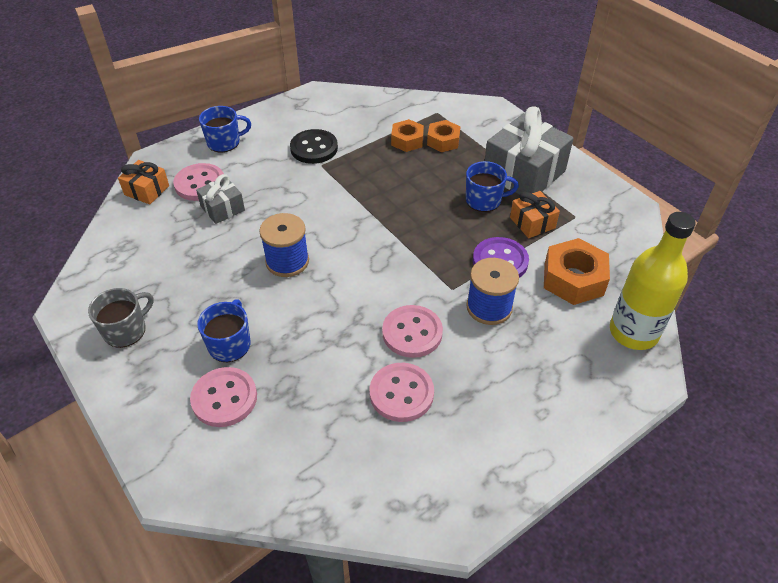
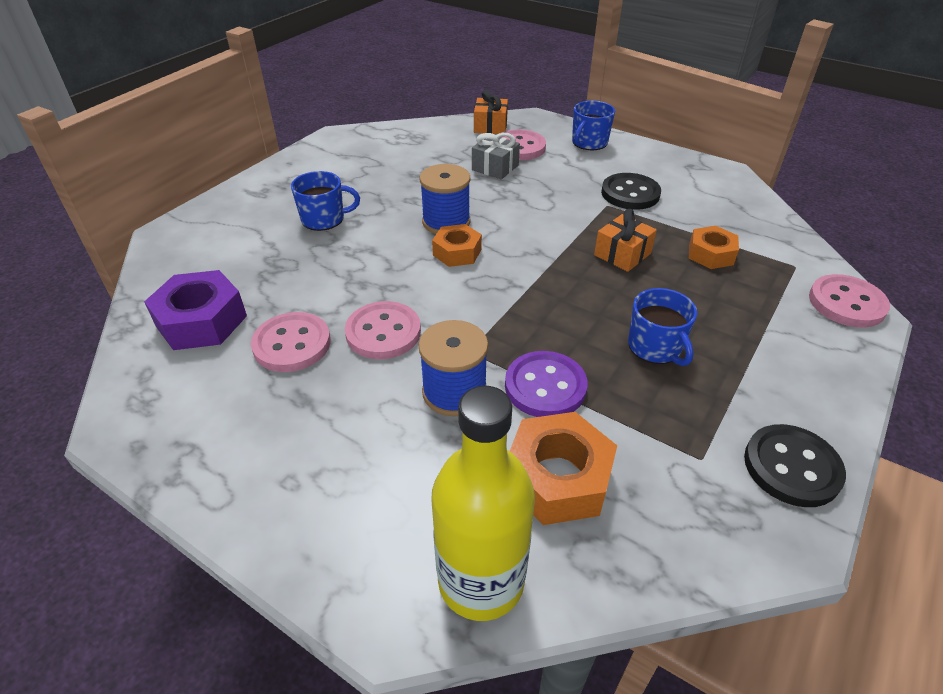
camera: 70 degrees right, 5 degrees down
(126, 330) = (321, 166): grey mug -> none
(224, 142) = (589, 143): blue mug -> blue mug turned 75 degrees clockwise
(224, 398) = (260, 233): pink button -> pink button (846, 303)
(342, 457) = (201, 321): none -> purple nut
(443, 141) = (741, 284): orange nut -> orange nut (457, 252)
(524, 173) = (751, 378): grey gift -> none
(532, 223) = (647, 407): orange gift -> orange gift (622, 254)
(590, 187) = (791, 467): none -> black button

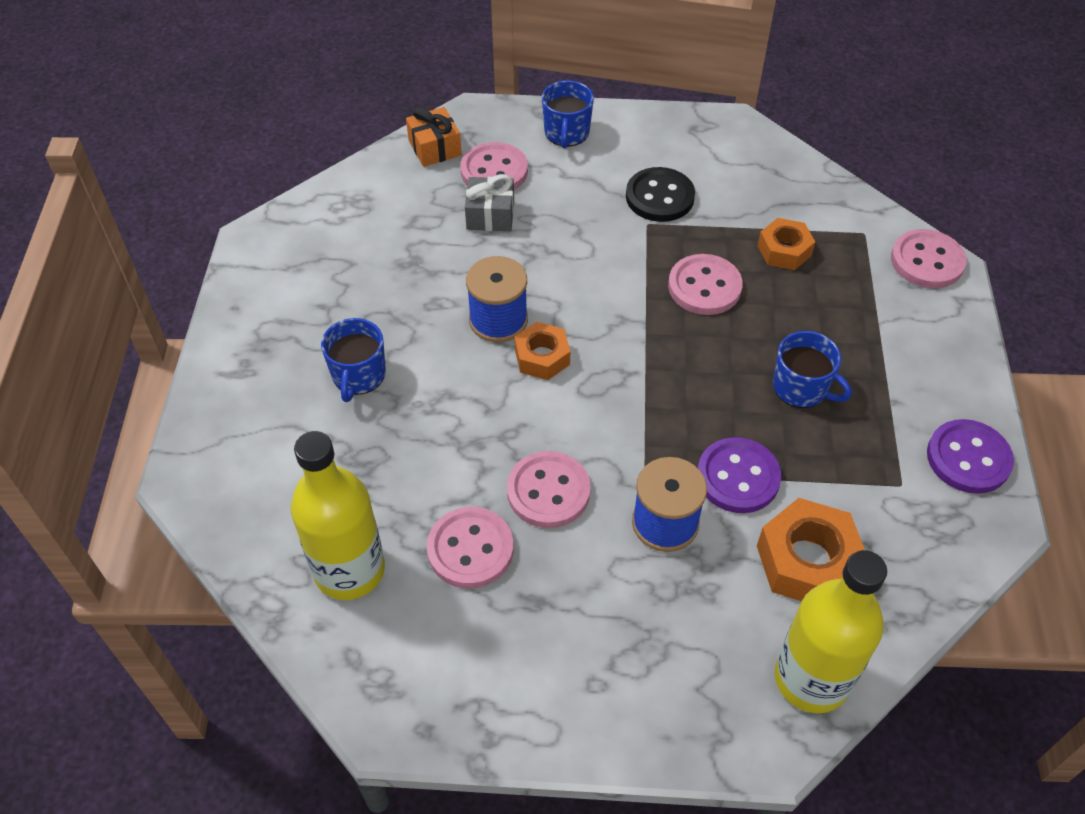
camera: 30 degrees left, 10 degrees up
(201, 321) = (349, 570): purple nut -> yellow bottle
(324, 219) = (358, 375): blue mug -> blue mug turned 135 degrees clockwise
(622, 254) = (704, 287): orange gift -> pink button
(791, 467) = (968, 458): black button -> purple button

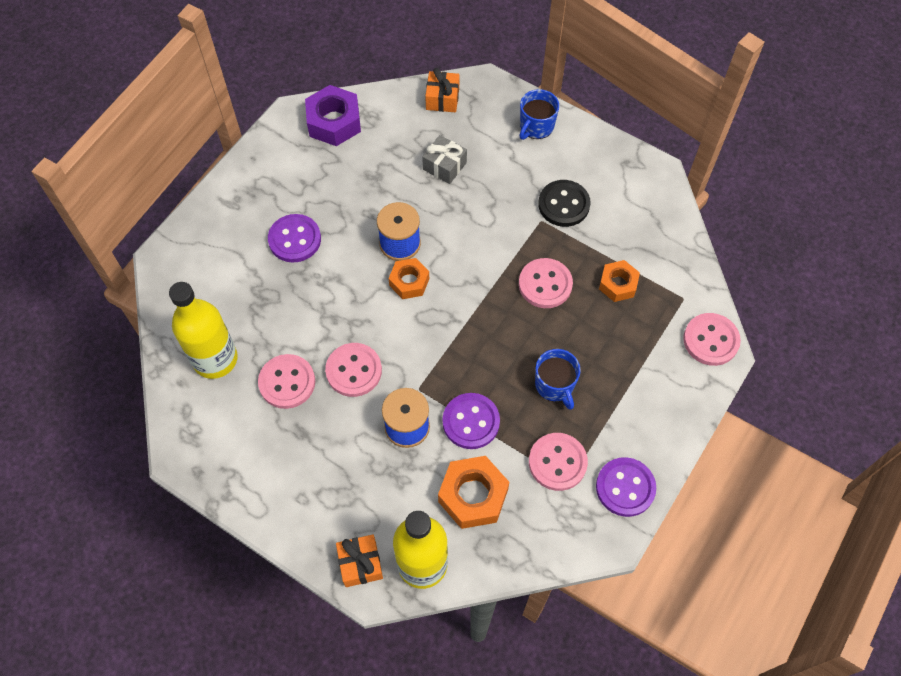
camera: 30 degrees right, 10 degrees up
(316, 224) = (334, 122): none -> purple nut
(358, 375) = (295, 239): blue mug -> purple button
(494, 171) = (469, 134): pink button -> pink button (557, 462)
(734, 724) = (360, 564): none -> orange gift

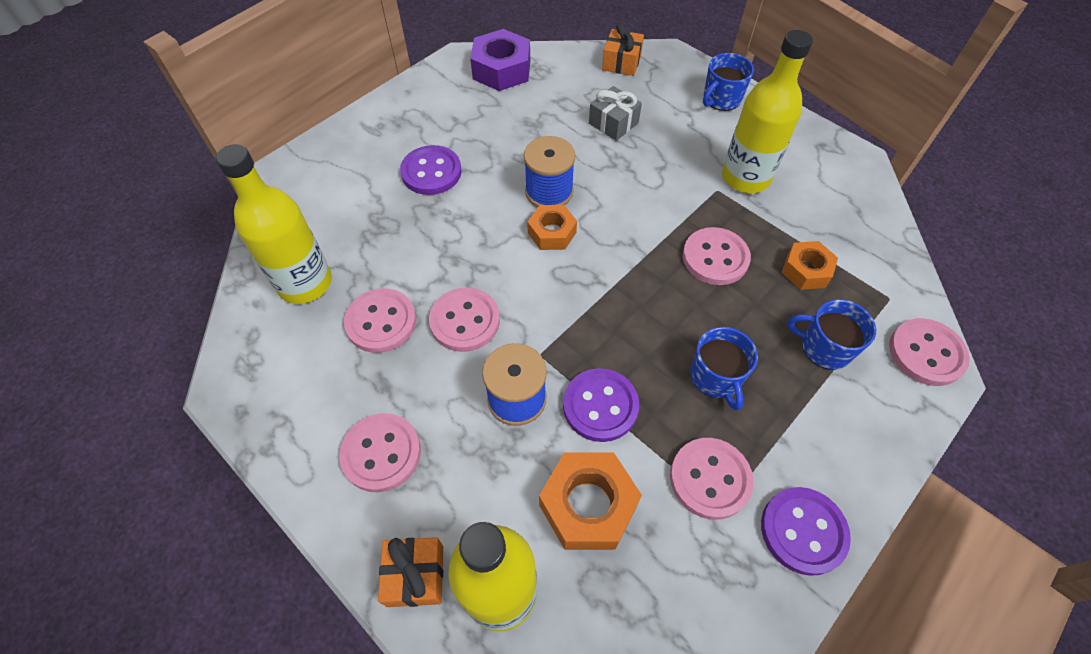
camera: 10 degrees right, 5 degrees down
(314, 484) = (381, 453): none -> pink button
(563, 204) = (745, 177): black button -> yellow bottle
(635, 348) = (824, 347): none -> blue mug

